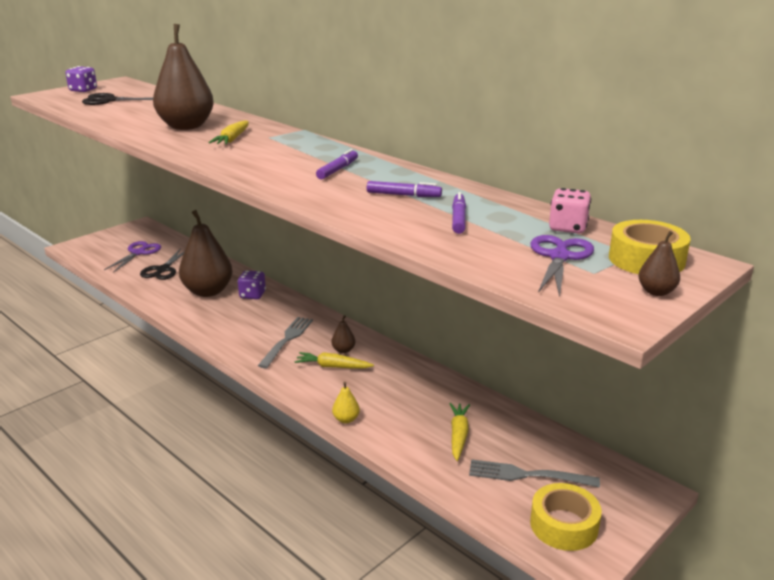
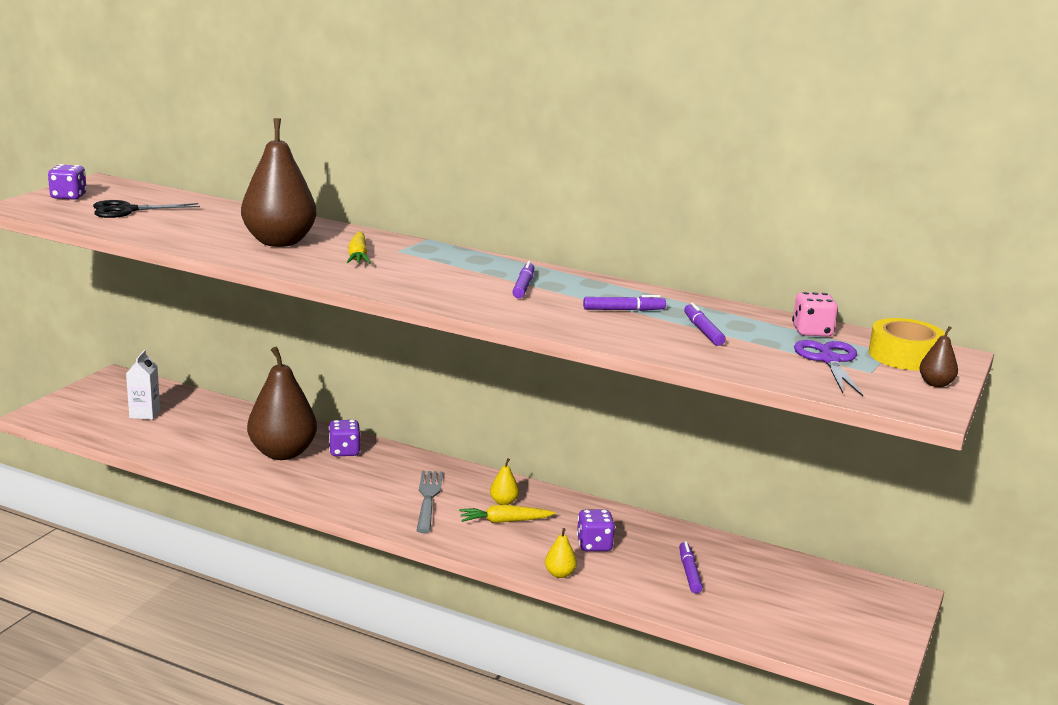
camera: 20 degrees left, 5 degrees down
(138, 253) = (144, 414): purple scissors -> white carton
(163, 269) = (198, 432): black scissors -> none
(343, 350) = (503, 502): brown pear -> yellow pear
(392, 398) = (594, 545): none -> purple dice
(458, 435) = (689, 572): yellow carrot -> purple marker
(527, 475) = (781, 599): grey fork -> none
(564, 525) = (841, 638): yellow tape -> none

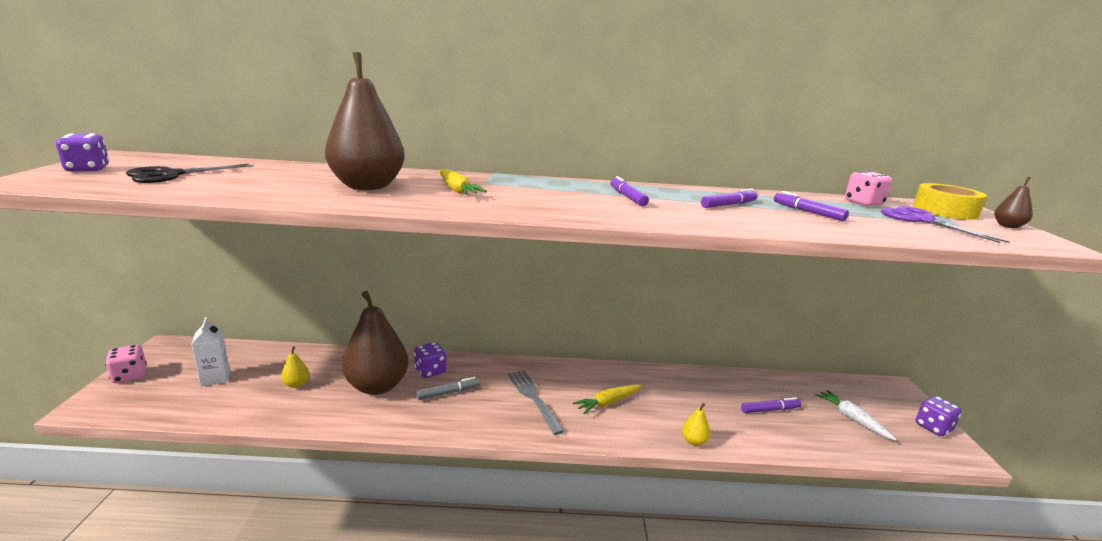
camera: 25 degrees left, 0 degrees up
(76, 397) = (130, 376): none -> pink dice
(346, 474) = (448, 393): none -> grey marker
(503, 502) = (591, 385): yellow pear -> yellow pear (296, 384)
(594, 545) = (688, 405): purple dice -> purple dice (933, 427)
(689, 572) = (770, 410): purple marker -> purple marker turned 105 degrees clockwise
(784, 605) = (852, 419): none -> white carrot

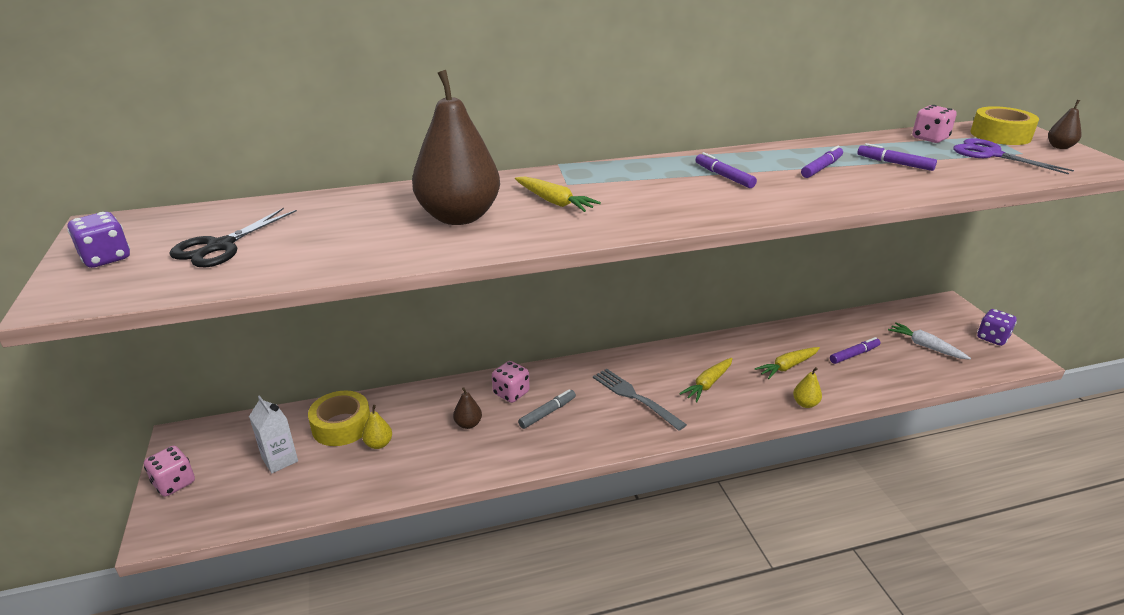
camera: 15 degrees left, 10 degrees up
(281, 364) = (341, 426): none -> yellow tape
(377, 386) = (468, 424): brown pear -> brown pear, size x0.40
(430, 371) = (511, 393): purple dice -> pink dice
(695, 405) = (787, 367): none -> yellow carrot

